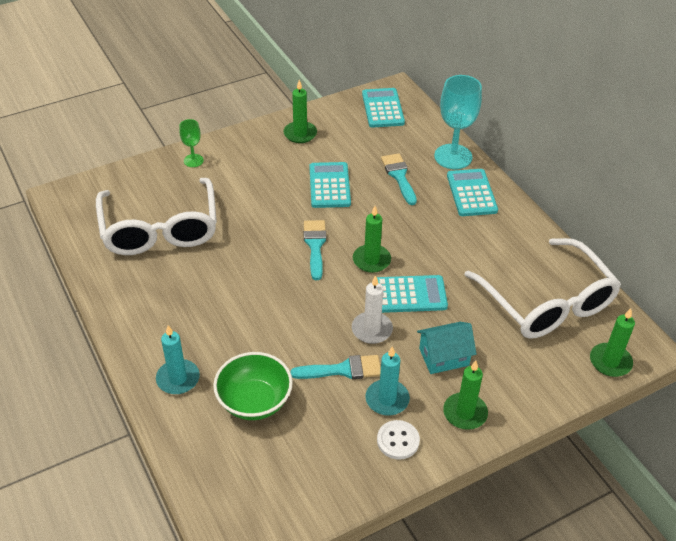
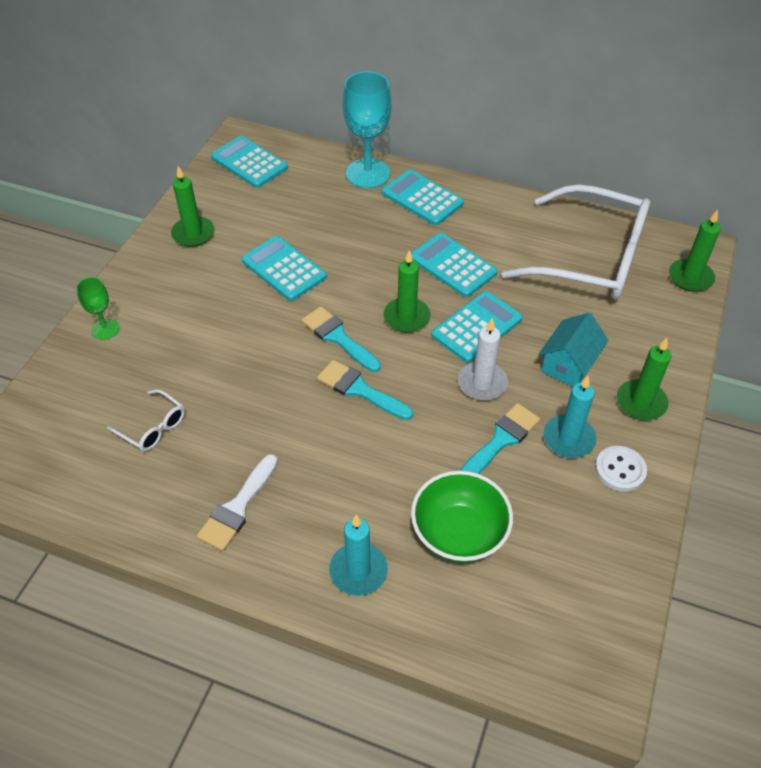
camera: 40 degrees left, 5 degrees up
(155, 300) = (237, 507): none -> white brush
(160, 229) = (153, 427): white glasses -> white glasses, size x0.40
(399, 176) = (340, 220): turquoise brush -> turquoise brush (359, 390)
(440, 247) = (453, 265): none -> turquoise calculator

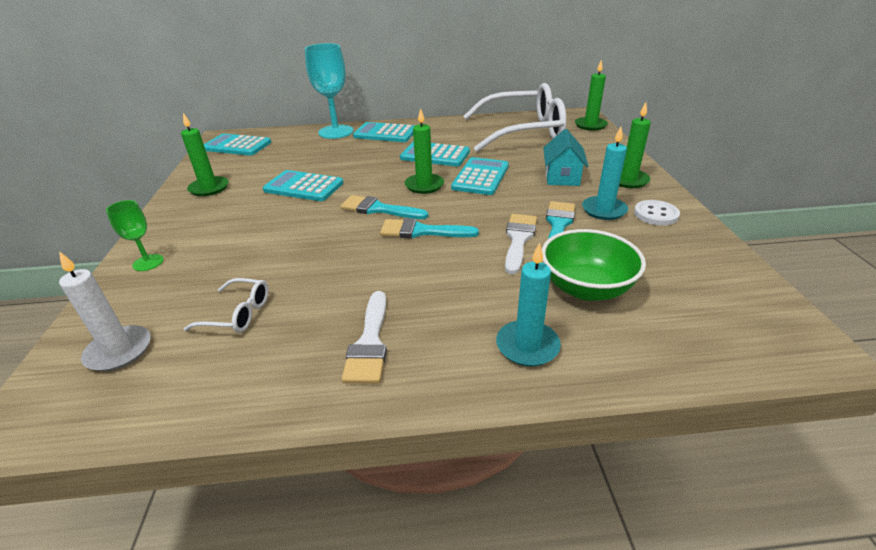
camera: 25 degrees left, 15 degrees down
(445, 443) = (518, 239): none -> white brush
(482, 383) = (513, 201): white candle -> white candle (119, 351)

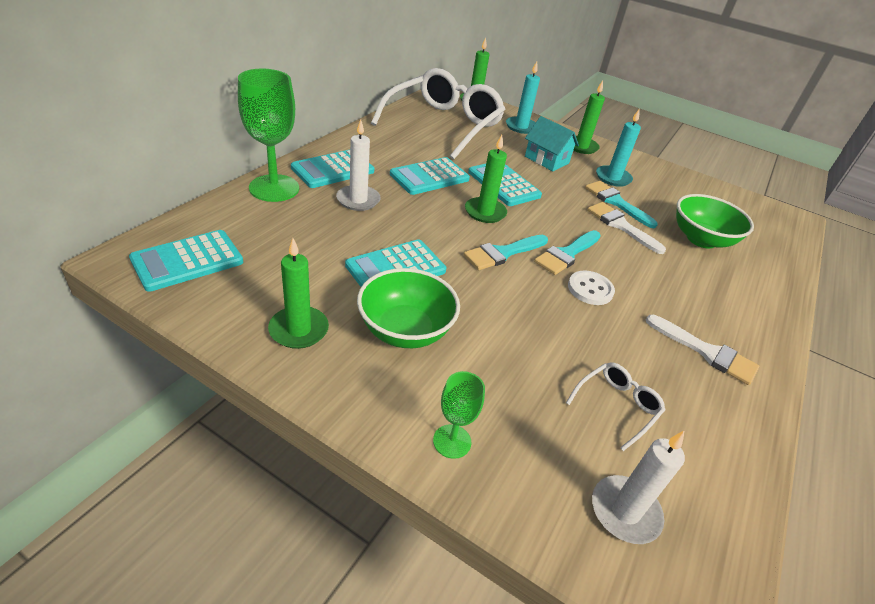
camera: 60 degrees left, 5 degrees up
(241, 212) = (405, 330): none -> green bowl
(336, 132) = (274, 188): turquoise goblet -> green goblet
(363, 151) = (358, 200): none -> white candle
(527, 346) = (747, 292): turquoise candle -> turquoise candle (521, 127)
(656, 214) = (636, 168): white button -> white button (590, 289)

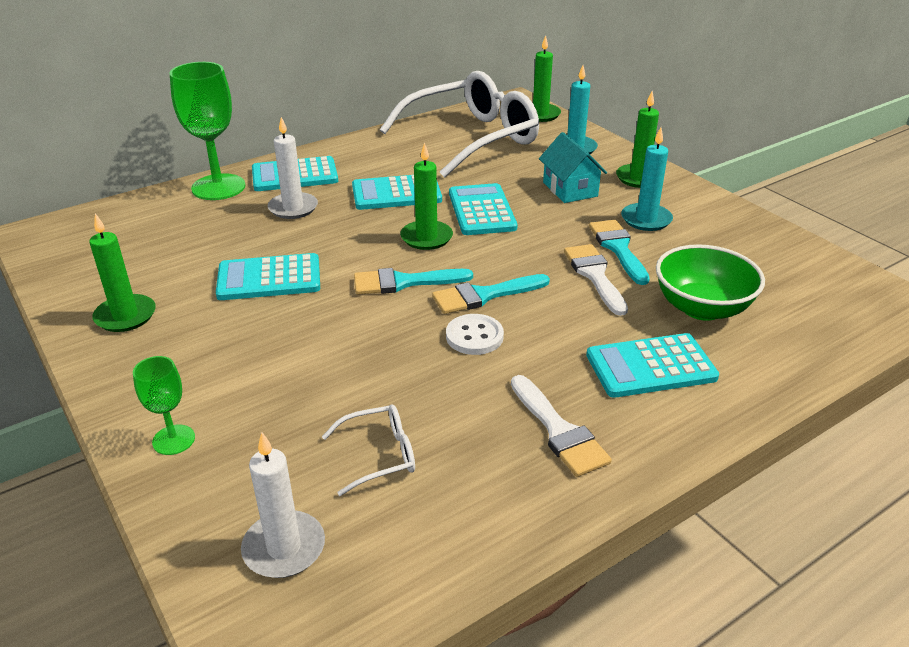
camera: 30 degrees right, 5 degrees down
(187, 261) = (84, 242): turquoise calculator -> turquoise calculator (650, 366)
(405, 330) = (223, 336): green bowl -> none

